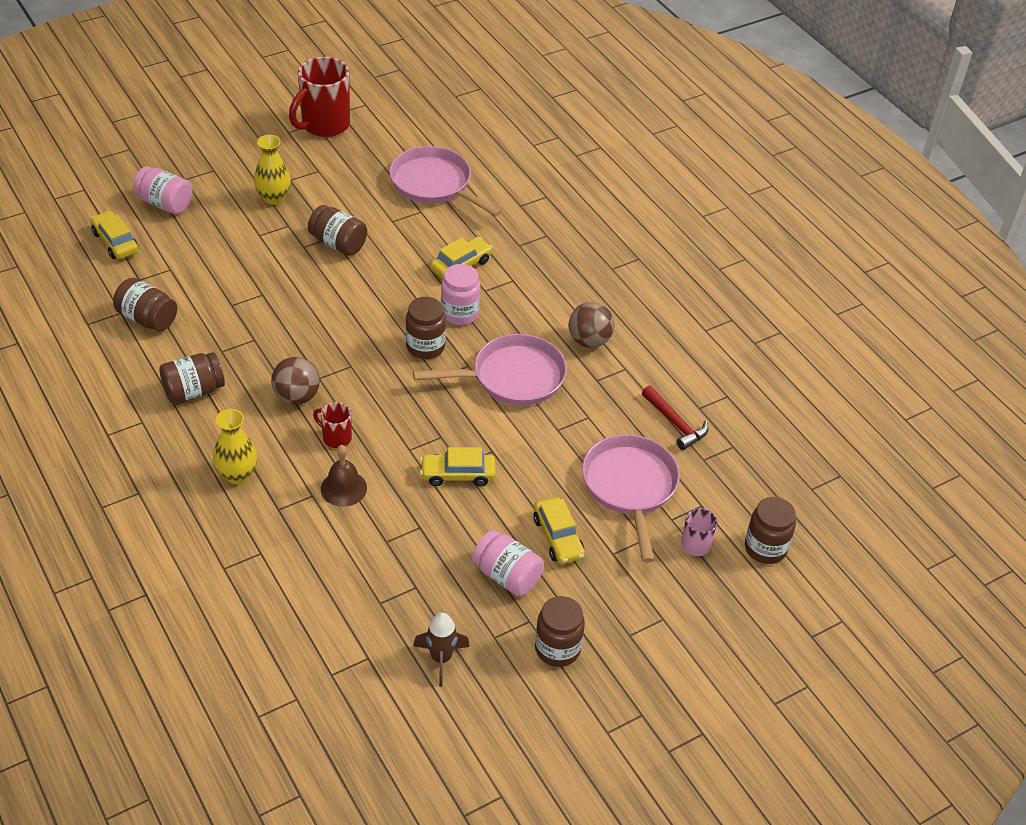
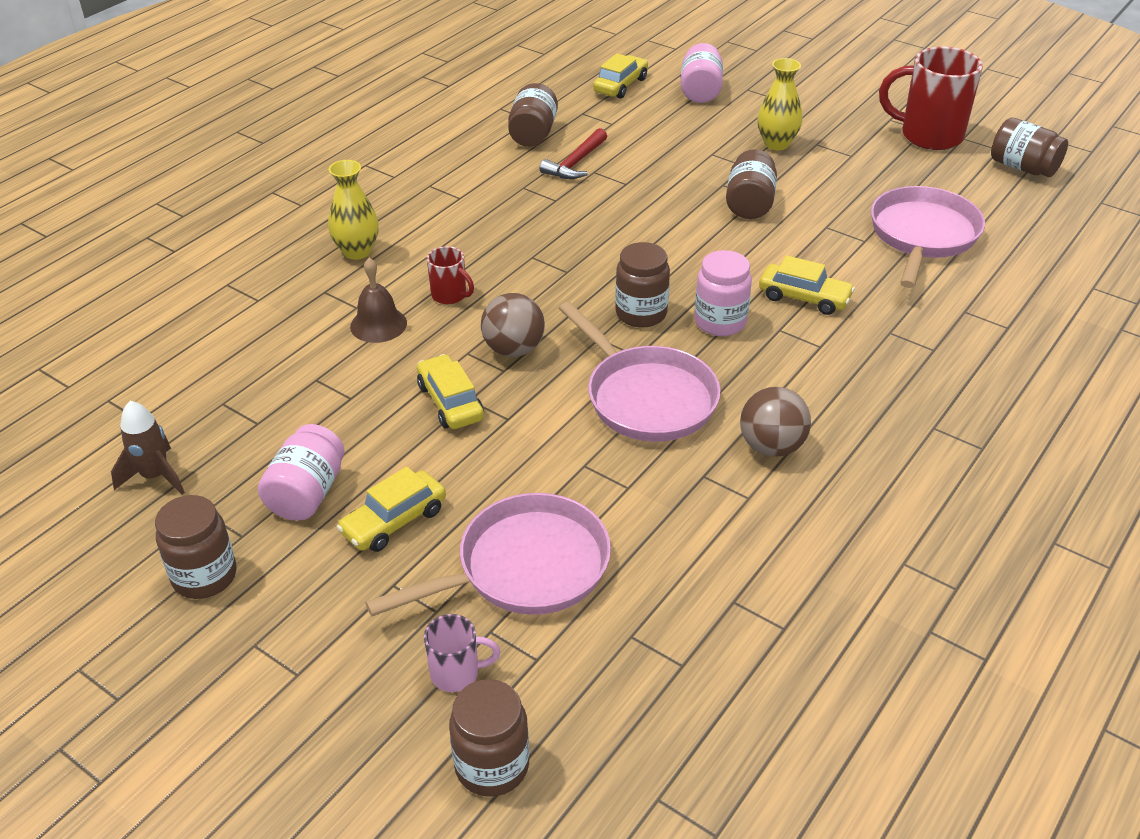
camera: 70 degrees right, 5 degrees down
(193, 391) = (455, 190): brown jar -> brown jar (1023, 167)
(297, 397) = (492, 252): brown ball -> brown ball (513, 349)
(335, 438) = (450, 295): red mug -> red mug turned 120 degrees clockwise
(675, 423) = (681, 582): red hammer -> red hammer (575, 163)

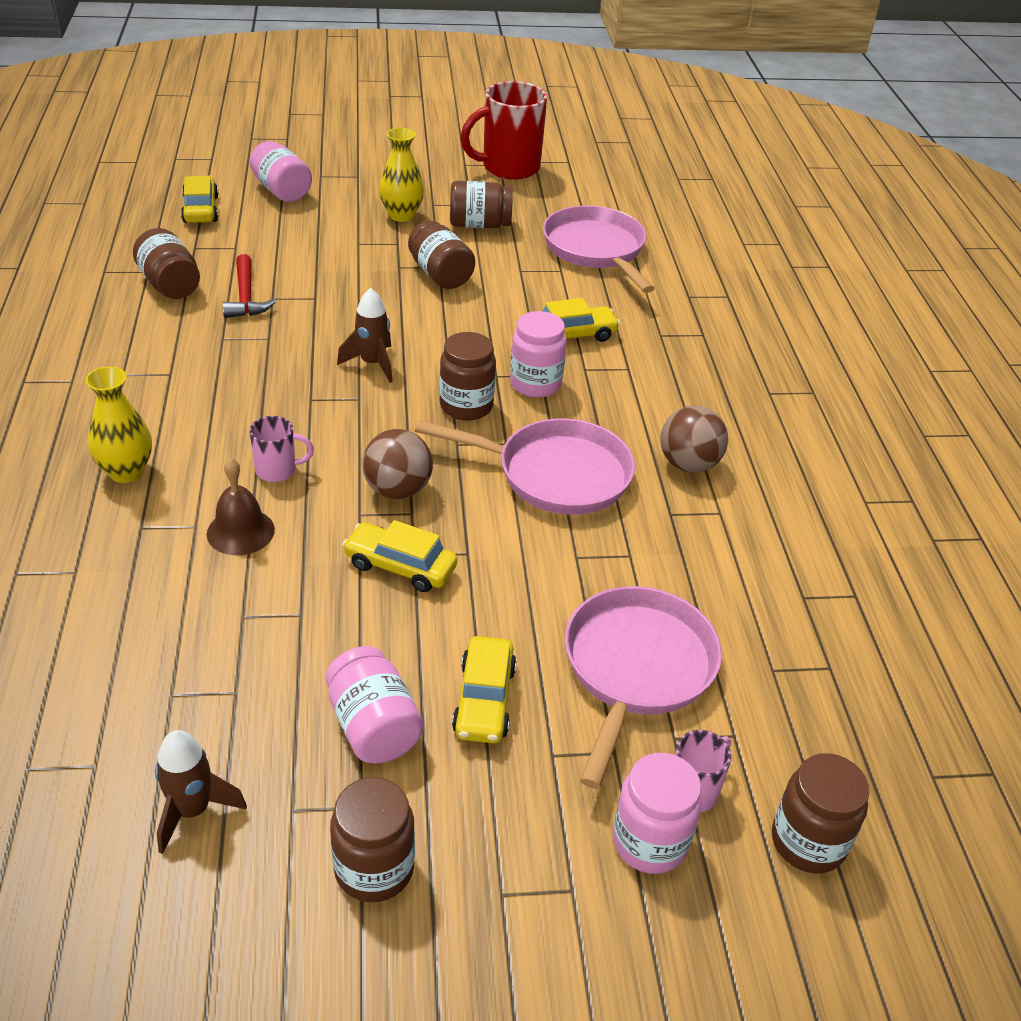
camera: 45 degrees left, 0 degrees up
(383, 683) = (650, 842): none -> pink jar
(450, 295) = (278, 470): red mug -> pink mug
(608, 250) = (372, 364): none -> brown rocket
(1023, 167) = (600, 170): brown jar -> brown jar (479, 224)

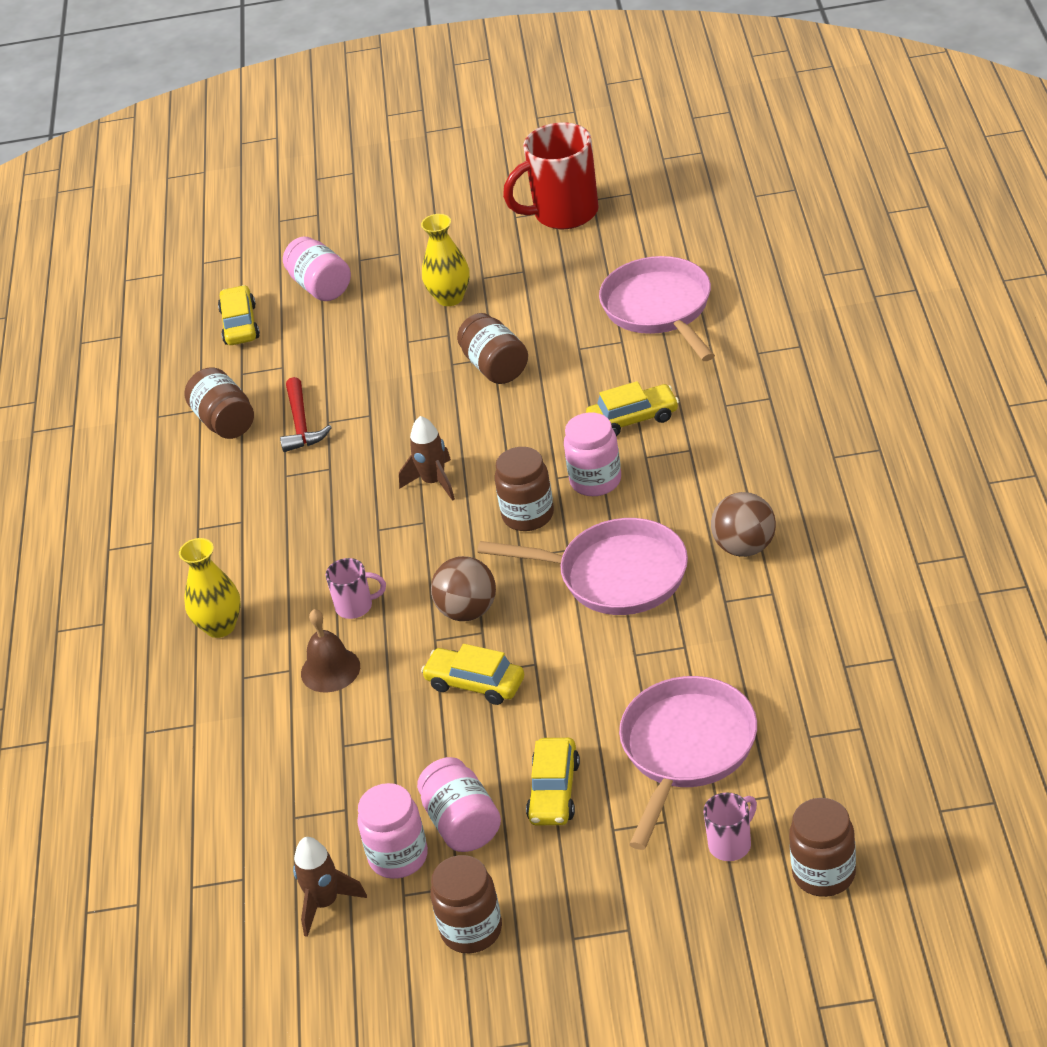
camera: 10 degrees right, 0 degrees up
(479, 224) = (533, 296): brown jar -> none
(650, 842) = (692, 888): pink jar -> pink jar (398, 857)

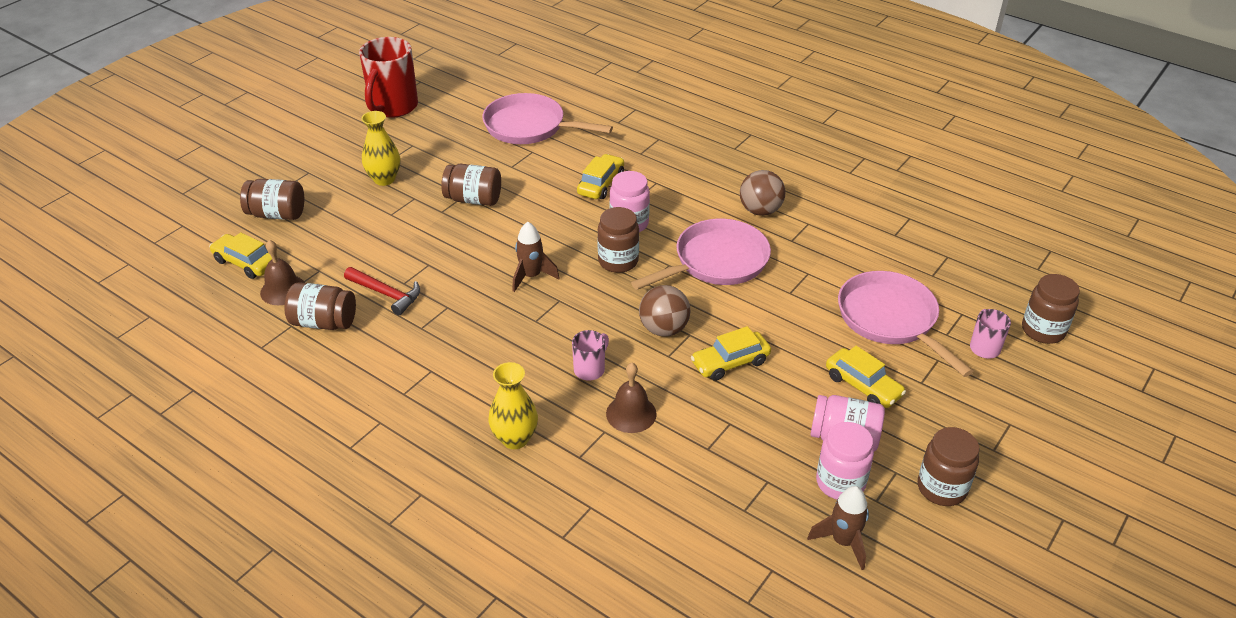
camera: 55 degrees left, 0 degrees up
(234, 370) = (283, 290): none -> brown bell
(320, 286) = (277, 214): pink jar -> brown jar

